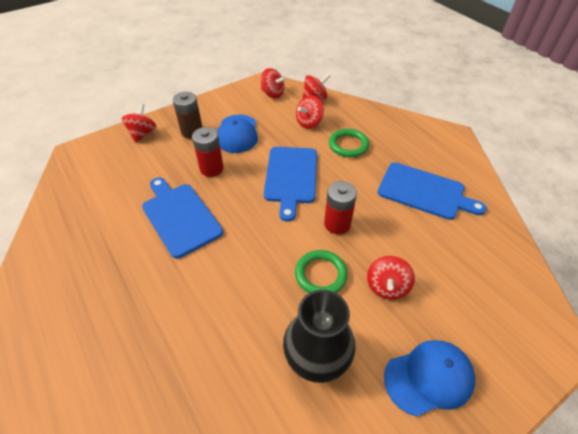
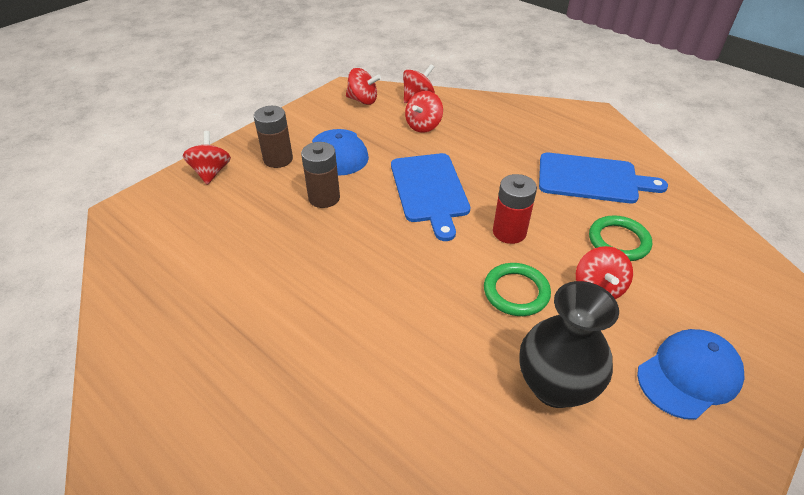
camera: 15 degrees left, 5 degrees down
(180, 217) = (308, 262): blue cutting board -> none
(211, 168) = (324, 198): red battery -> brown battery
(348, 145) = (482, 143): green ring -> green ring (618, 241)

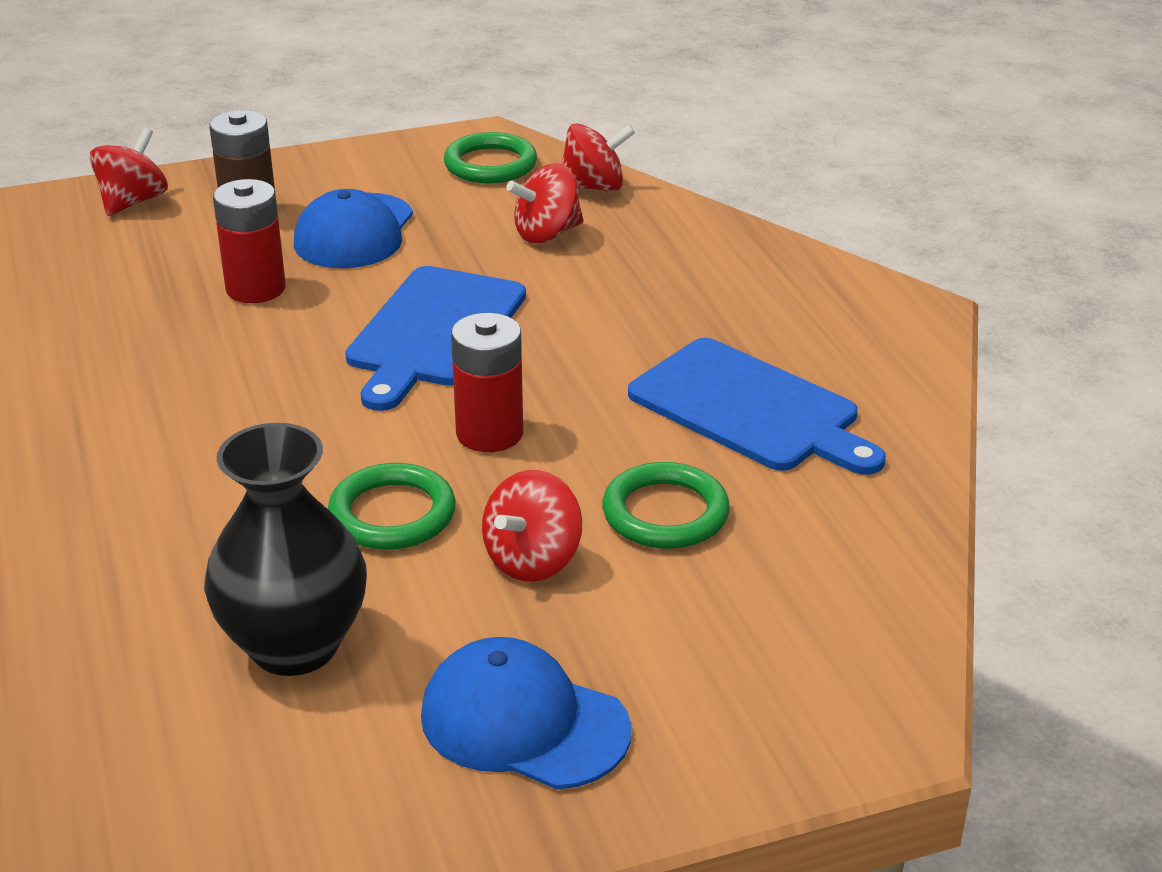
camera: 30 degrees right, 10 degrees down
(324, 198) = (256, 288): brown battery -> red battery
(363, 100) = (490, 164): red spinning top -> green ring
(689, 375) = (523, 722): blue cap -> blue cap turned 150 degrees counterclockwise

